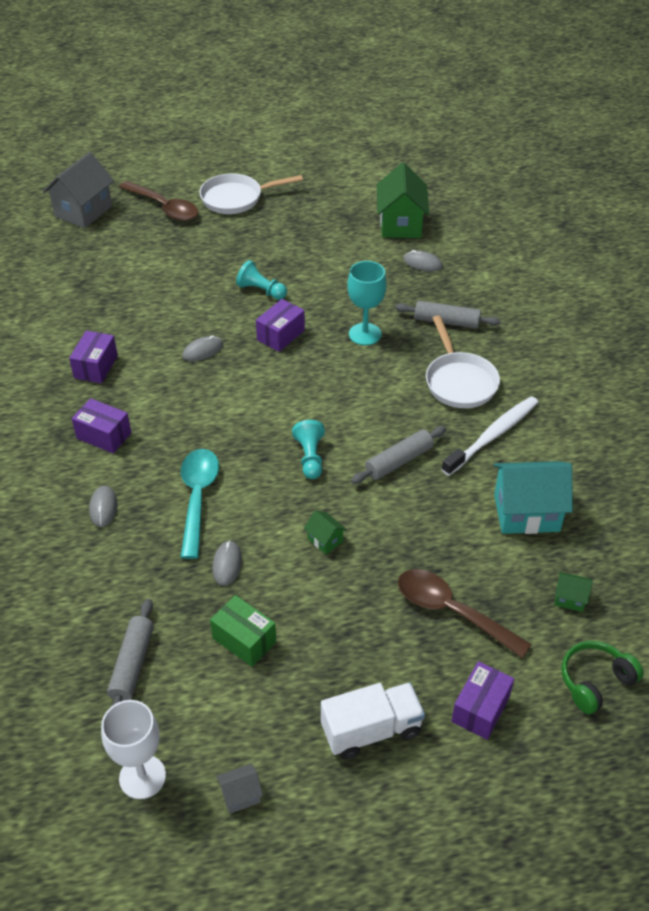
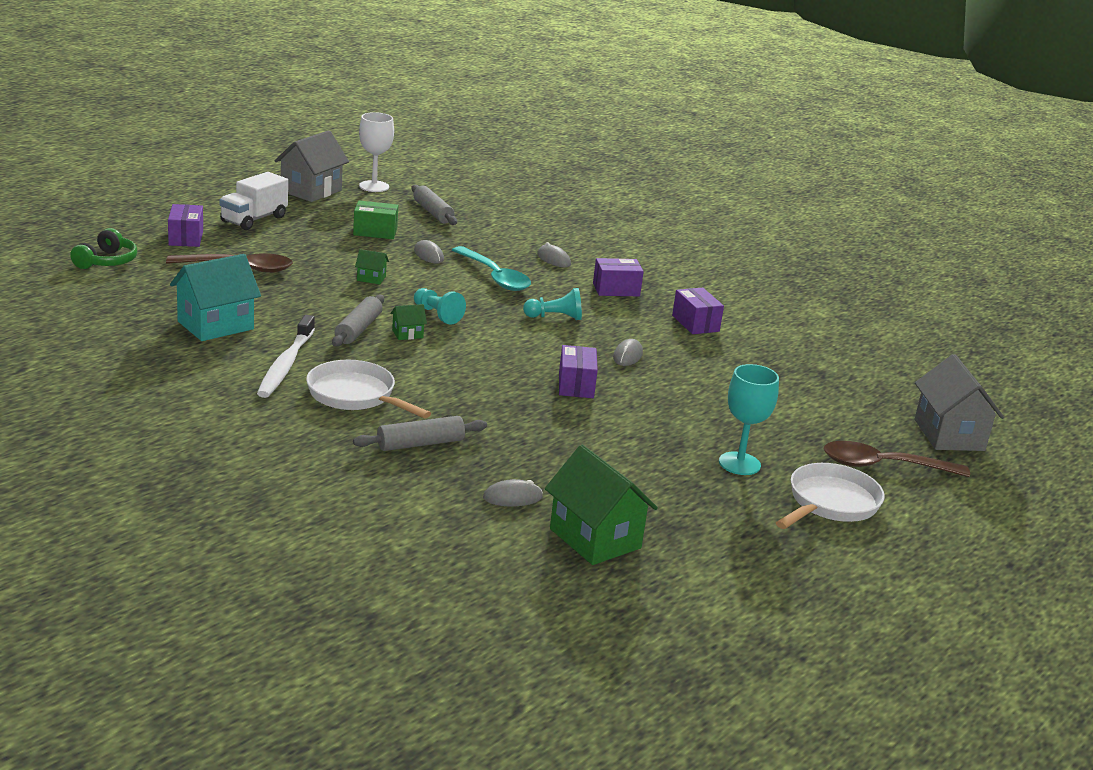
camera: 140 degrees right, 20 degrees down
(240, 795) = (311, 191): grey house -> grey house, size x2.20
(261, 290) = (650, 416): turquoise pawn -> turquoise pawn (555, 317)
(365, 334) = (495, 408): turquoise goblet -> turquoise goblet (739, 464)
(569, 599) = (147, 291): green house -> green house (407, 334)

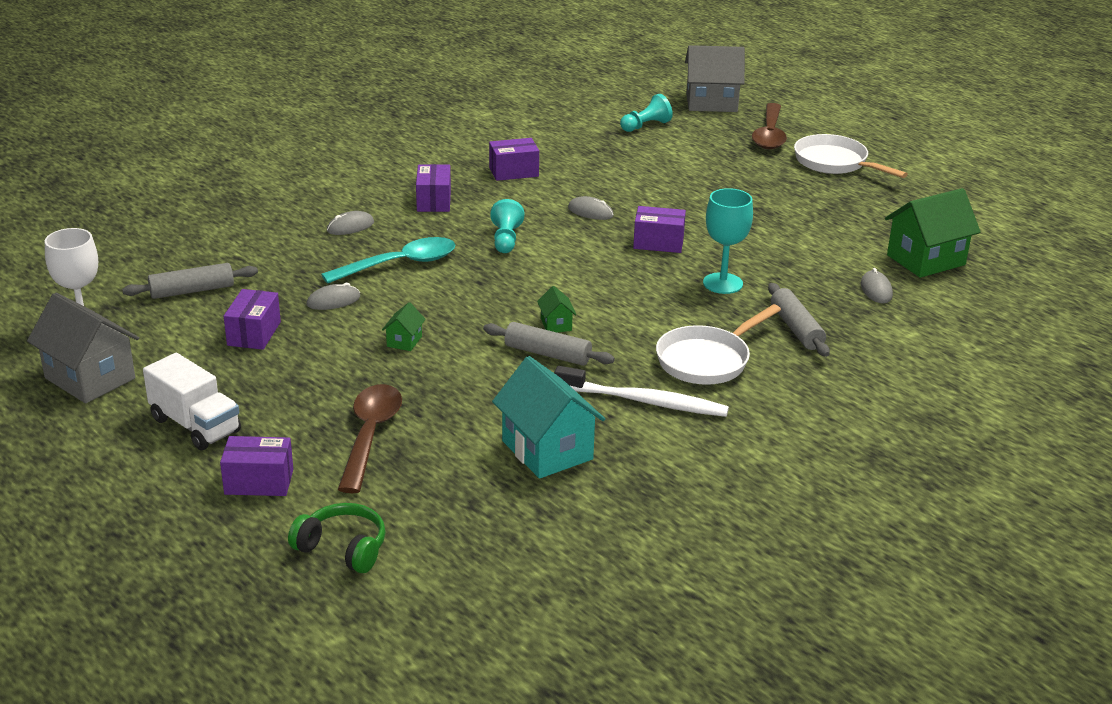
camera: 80 degrees left, 5 degrees up
(375, 232) = (254, 333): green box -> purple box
(437, 315) = (505, 304): turquoise pawn -> turquoise pawn (645, 126)
(739, 464) = (784, 188): turquoise goblet -> turquoise goblet (722, 283)

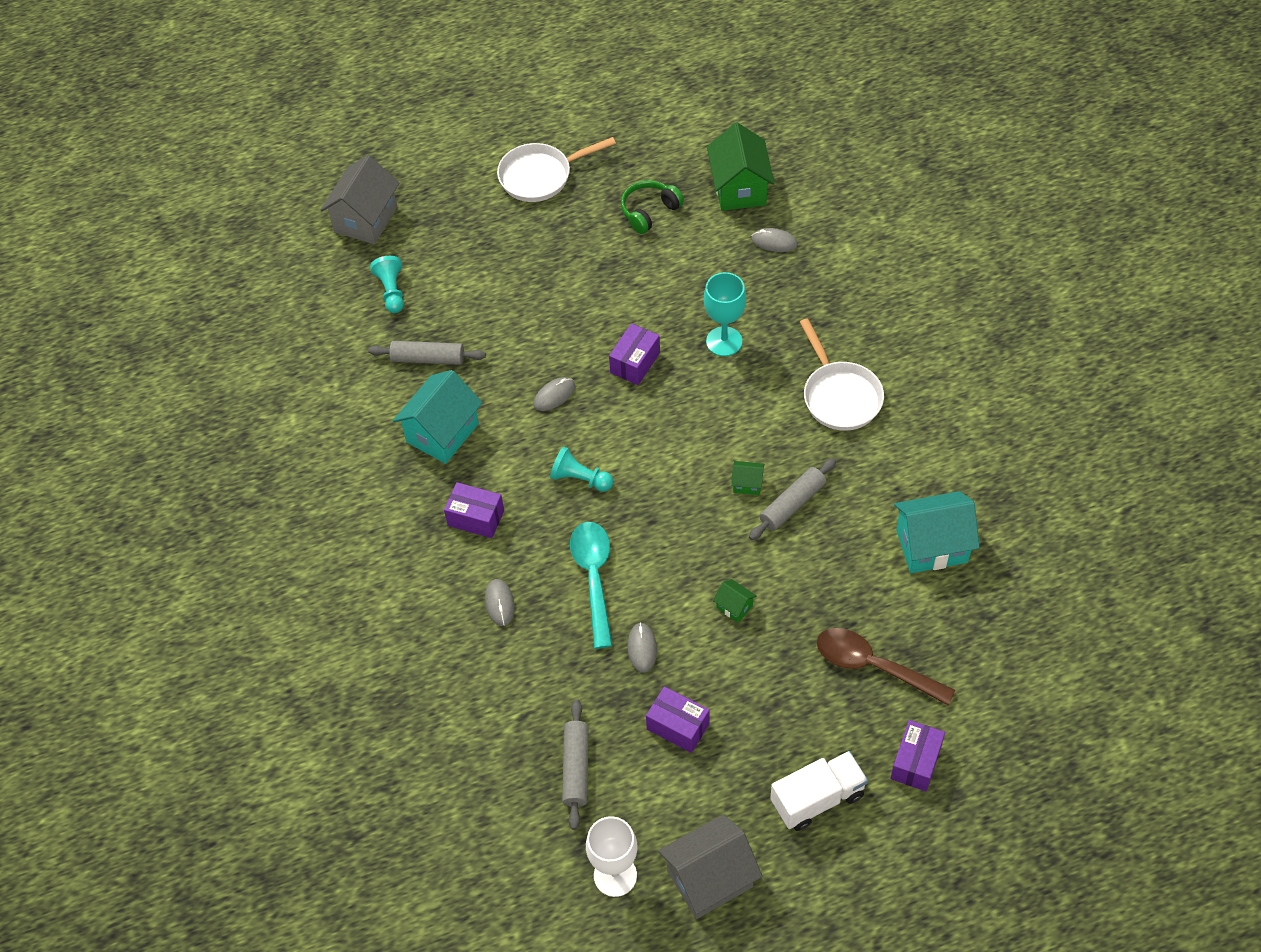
camera: 65 degrees left, 25 degrees up
(342, 548) = (1019, 718): green headphones -> green headphones (649, 211)
(513, 172) = (442, 433): purple box -> turquoise house
(643, 401) = (884, 459): white toothbrush -> none
(769, 135) = (459, 201): brown spoon -> none
(796, 328) = (813, 318): grey rolling pin -> grey rolling pin (428, 358)

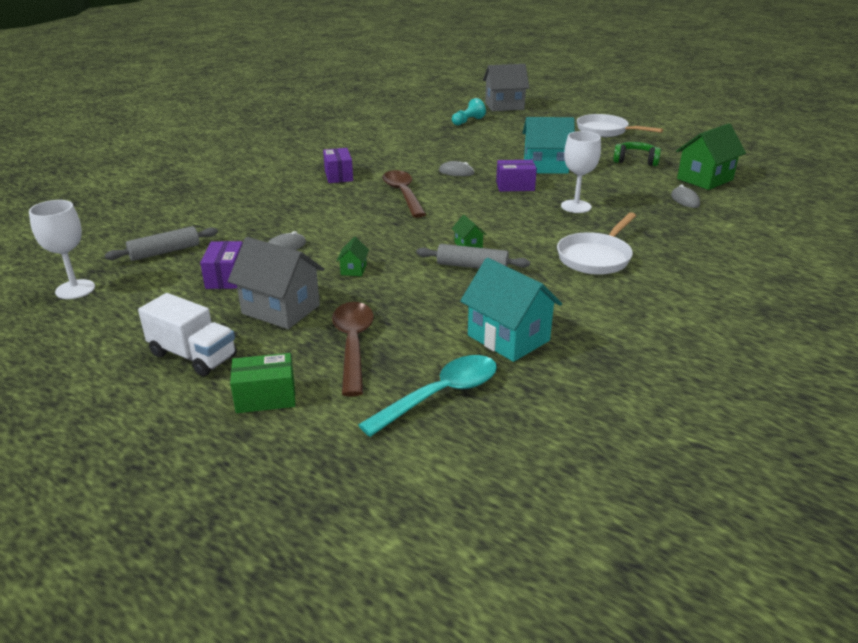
camera: 55 degrees right, 25 degrees down
(428, 358) = (436, 138): grey rolling pin -> none
(442, 433) = (389, 154): turquoise house -> turquoise house (545, 167)
(499, 603) = (281, 197): grey mouse -> none
(580, 479) = (403, 194): turquoise pawn -> brown spoon
(594, 578) = (329, 217): turquoise spoon -> turquoise spoon (440, 395)
(710, 879) = (87, 328): grey house -> grey house (281, 309)
(724, 341) = (576, 206): turquoise goblet -> white goblet
(916, 762) = (265, 397): purple box -> green box

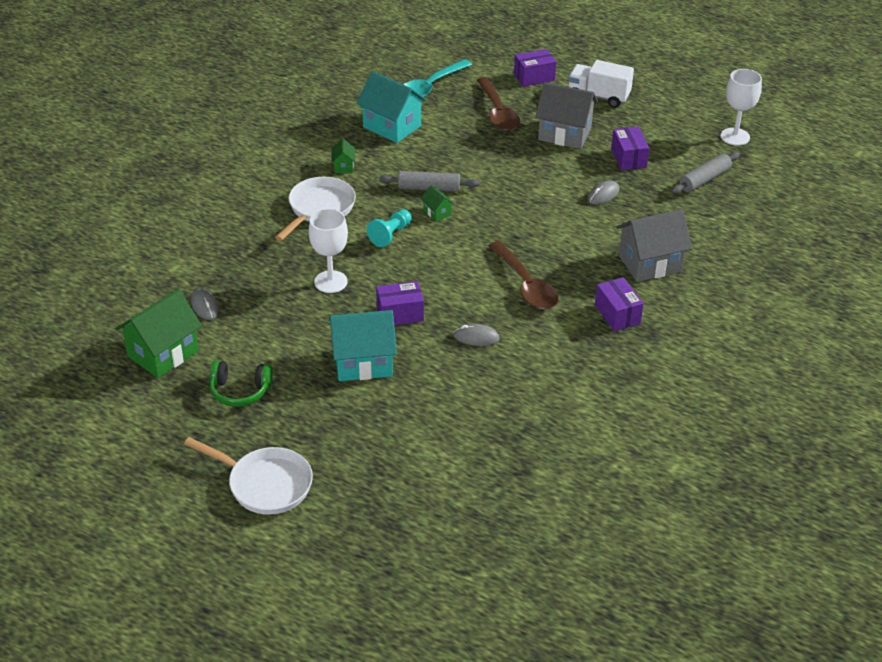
camera: 170 degrees right, 10 degrees up
(265, 397) = (534, 77): green box -> purple box
(353, 270) = (529, 175): green house -> green house (343, 166)
(468, 121) = (492, 496): turquoise pawn -> turquoise pawn (390, 235)
(504, 106) = (437, 573): grey house -> grey house (650, 263)

